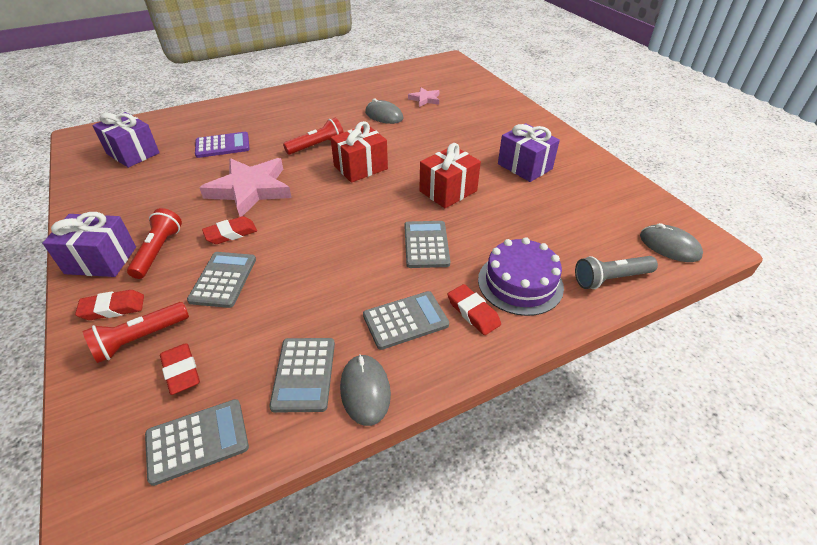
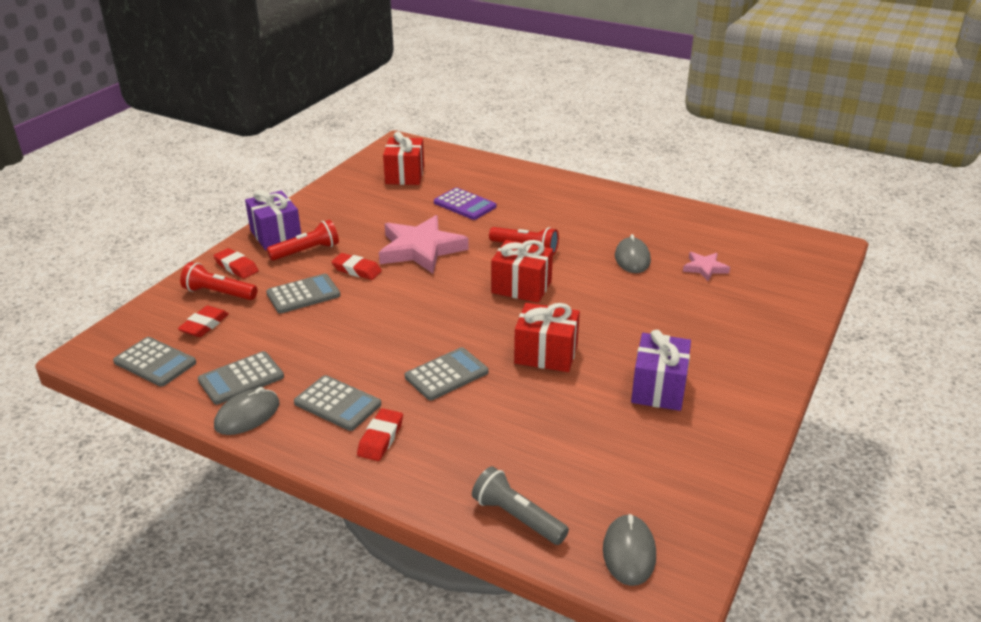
camera: 55 degrees right, 10 degrees down
(133, 153) = (405, 175): purple gift -> red gift
(520, 283) = (448, 454): purple cake -> none

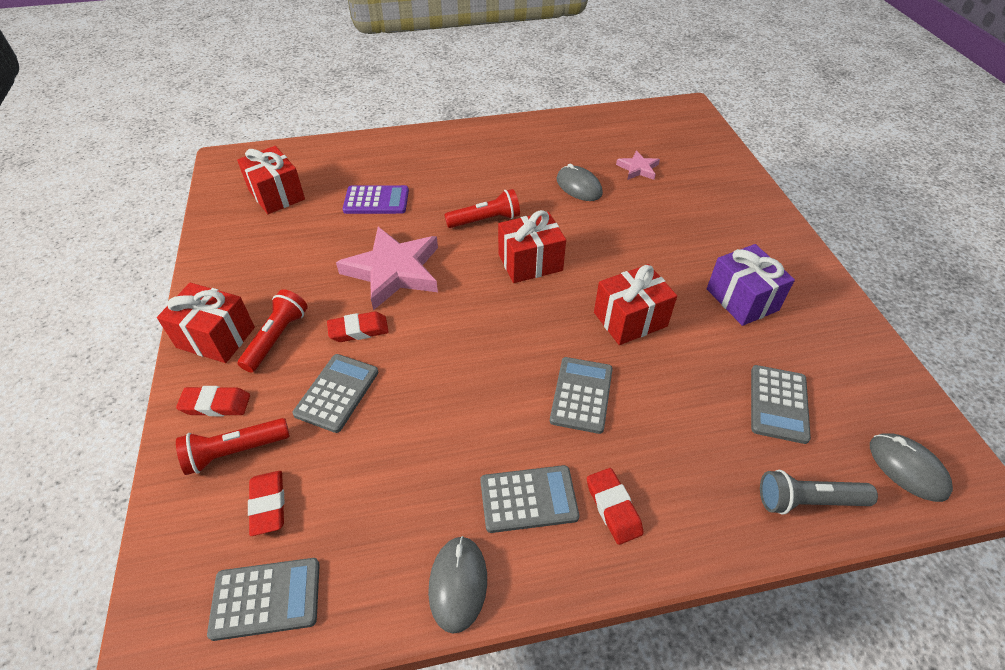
camera: 40 degrees left, 15 degrees up
(241, 379) = (396, 543): grey calculator -> grey calculator (778, 404)
(276, 235) = (216, 337): purple gift -> red gift

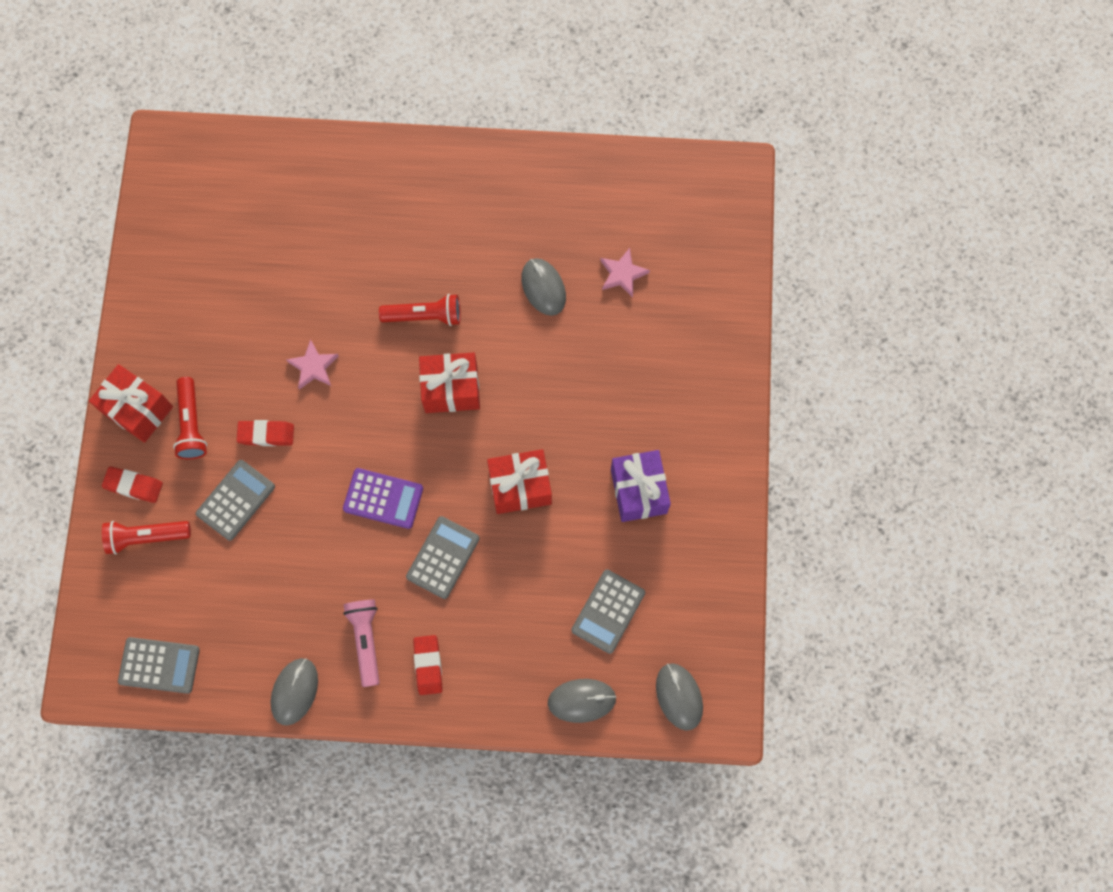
camera: 15 degrees right, 25 degrees up
(268, 505) = (168, 592): red eraser -> none
(276, 195) = (212, 219): red gift -> none
(277, 338) = (191, 424): red flashlight -> red flashlight turned 135 degrees clockwise
(376, 200) = (317, 255): purple calculator -> purple calculator (383, 498)
(393, 271) = (313, 367): pink star -> pink star, size x0.49
(528, 499) = (366, 640): grey calculator -> pink flashlight
(807, 501) = (581, 700): grey flashlight -> grey mouse

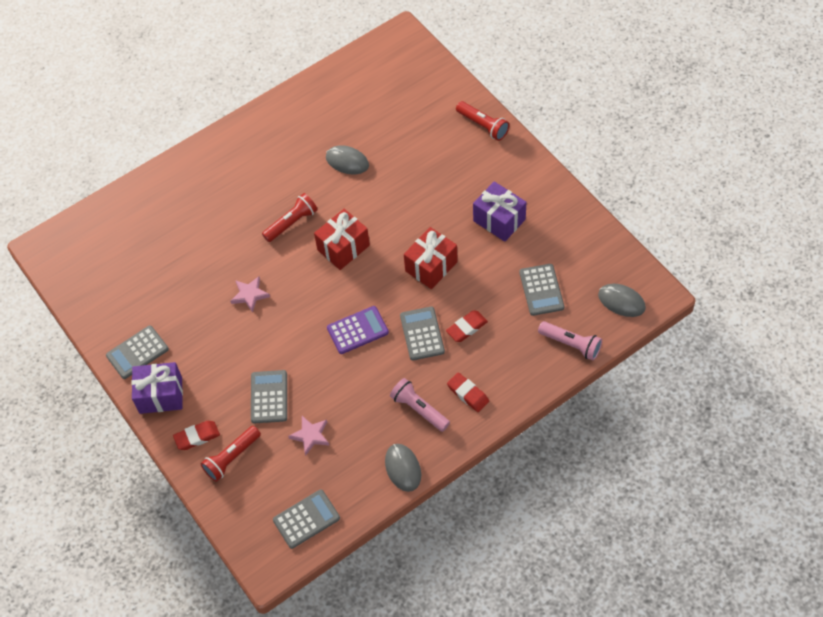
camera: 35 degrees left, 15 degrees down
(137, 410) = (161, 395): red gift -> purple gift
(155, 342) = (137, 352): none -> grey calculator
(191, 424) = (203, 378): red flashlight -> red flashlight (483, 126)
(266, 434) = (254, 349): red eraser -> red eraser (466, 328)
(581, 700) = (571, 344): grey mouse -> pink flashlight
(622, 274) = (385, 124): pink star -> pink star (310, 436)

